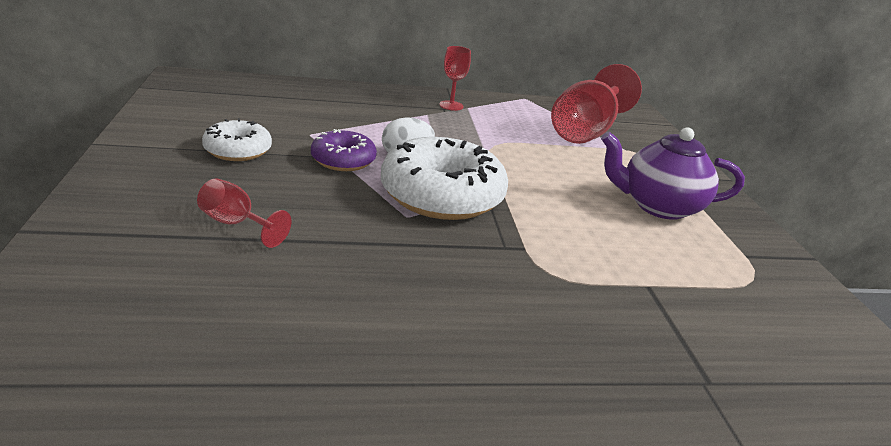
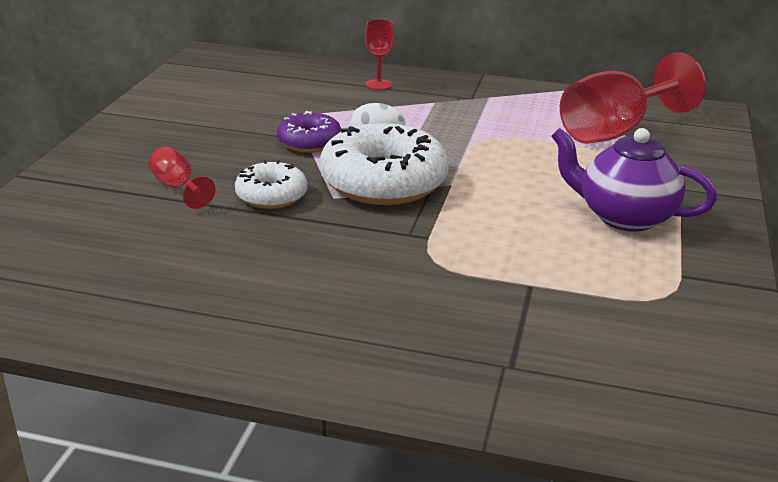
camera: 25 degrees right, 0 degrees up
(238, 150) = (217, 126): white donut -> white donut (271, 195)
(451, 105) = (470, 94): red goblet -> red goblet (378, 84)

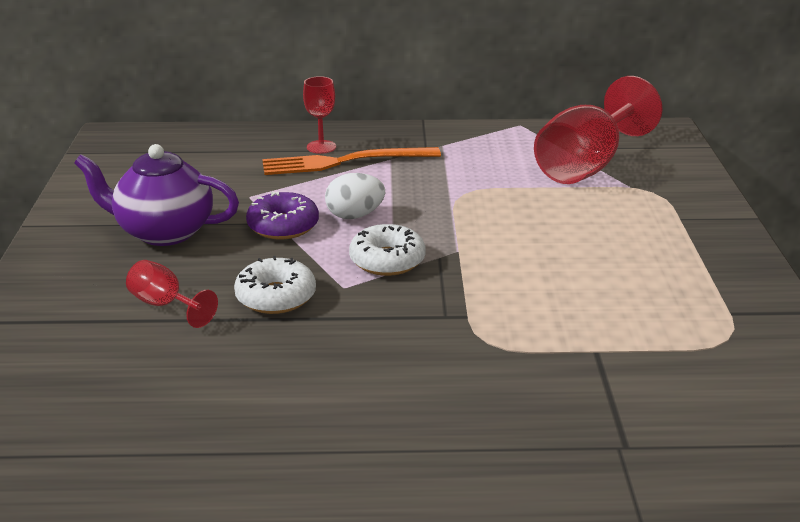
camera: 15 degrees left, 0 degrees up
(383, 182) = (387, 260): white donut -> white donut, size x0.55
(392, 99) = (344, 162): none -> orange fork
(624, 217) = (644, 258): purple teapot -> purple teapot (163, 232)

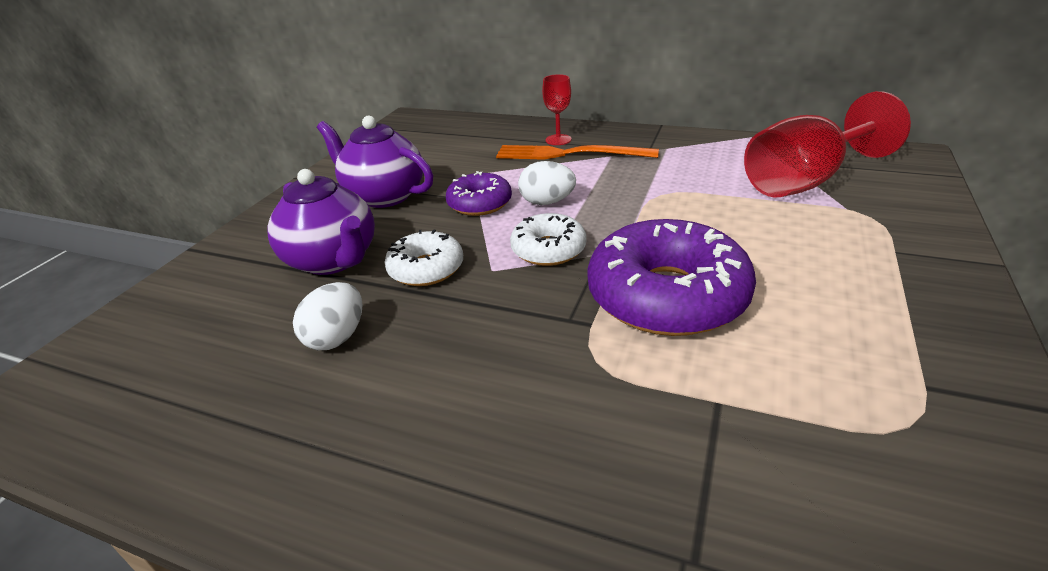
camera: 25 degrees right, 5 degrees up
(165, 305) = (333, 260): red goblet -> purple teapot
(235, 370) = (337, 337): none -> white egg
(517, 283) = (666, 296): none -> purple donut

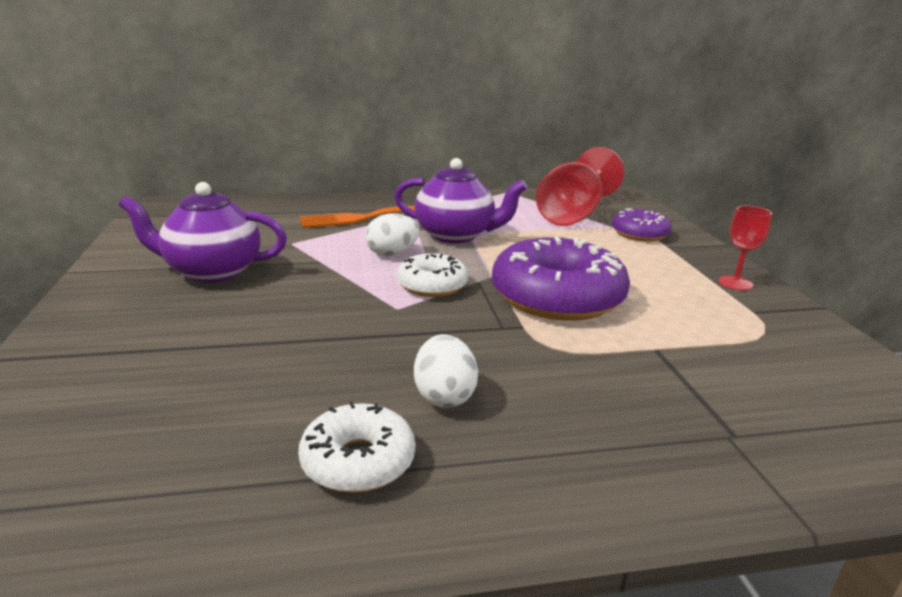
camera: 35 degrees left, 10 degrees down
(333, 260) = (218, 332): purple teapot -> purple teapot (456, 235)
(337, 337) = (301, 389): white egg -> white egg (444, 396)
(426, 269) = (332, 319): white donut -> white donut (358, 461)
(480, 203) = (327, 263): purple donut -> purple donut (639, 234)
(558, 140) = (349, 208): red goblet -> red goblet (735, 283)

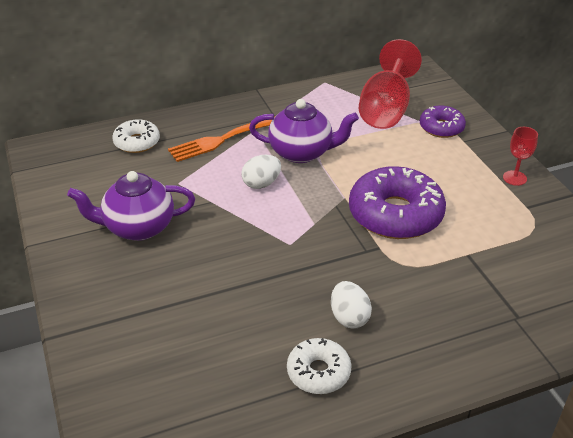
camera: 10 degrees left, 15 degrees up
(432, 285) = (305, 216): white donut -> white donut (137, 142)

